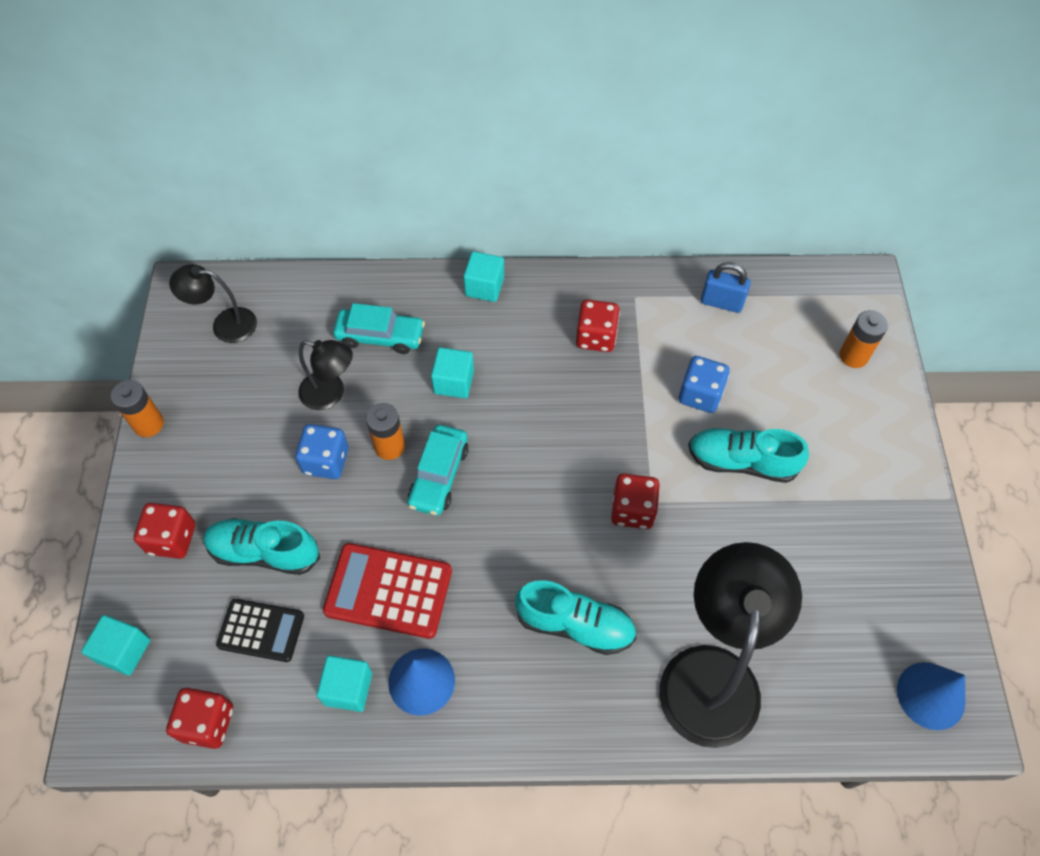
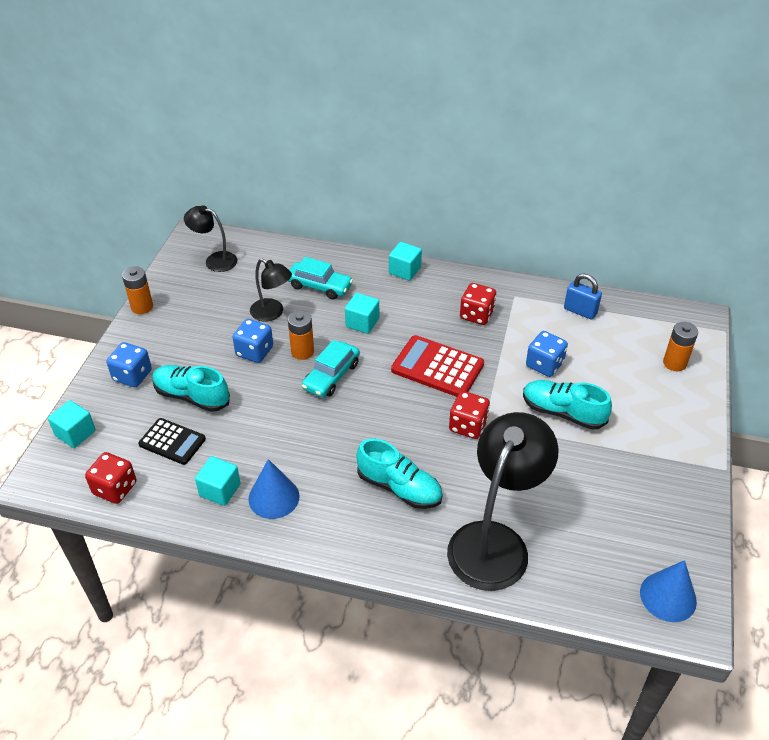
camera: 15 degrees right, 15 degrees down
(172, 539) = (132, 375): red dice -> blue dice
(388, 591) = (270, 437): red calculator -> red calculator (437, 367)

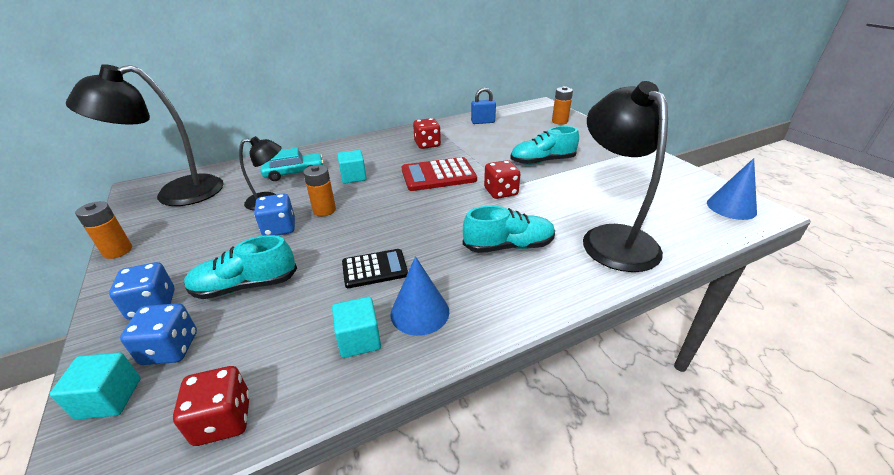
camera: 40 degrees left, 10 degrees down
(172, 442) = (259, 332): black calculator -> black calculator (374, 269)
(215, 260) = (176, 194): black lamp -> black lamp, size x1.90
(331, 376) = (367, 212): turquoise car -> none
(405, 270) = (351, 144): turquoise cube -> none
(544, 364) = (499, 148): blue dice -> blue dice (170, 349)

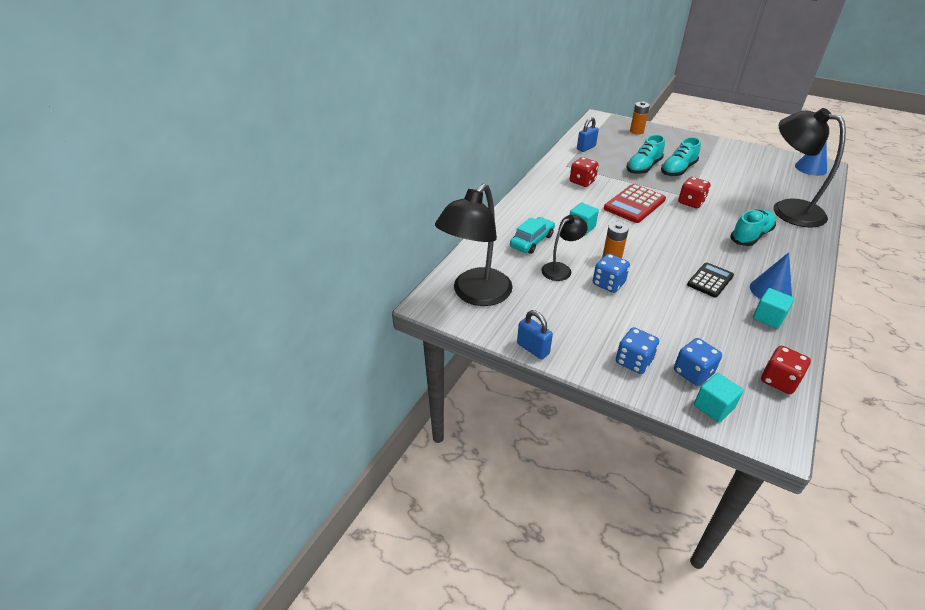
camera: 35 degrees left, 5 degrees up
(118, 251) = (533, 349): orange battery -> blue padlock
(245, 286) = (662, 324): turquoise shoe -> turquoise shoe (643, 167)

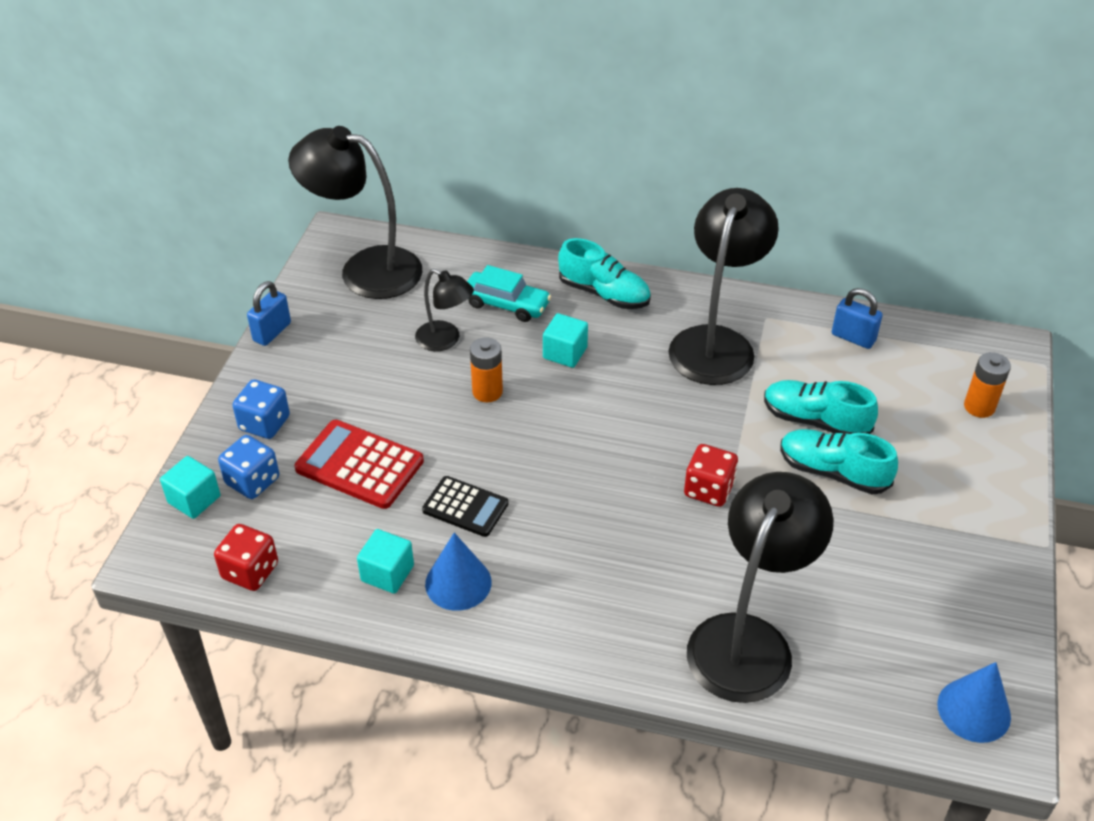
camera: 75 degrees right, 5 degrees up
(582, 181) = (716, 342): red dice -> black lamp
(608, 283) = (424, 391): blue dice -> none
(634, 204) = (666, 412): red calculator -> red calculator (359, 465)
(750, 236) = (621, 570): turquoise shoe -> turquoise shoe (604, 293)

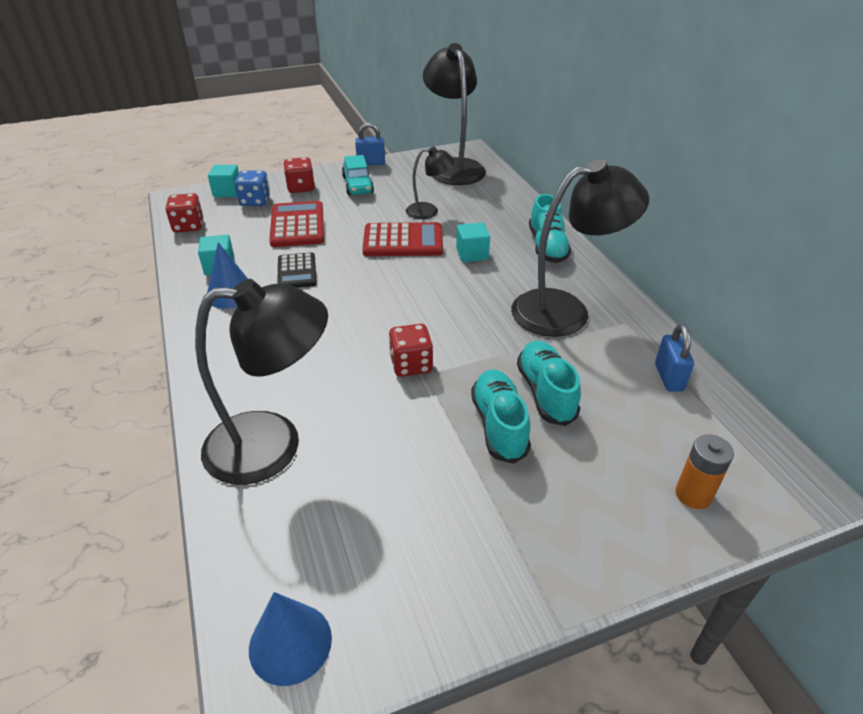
camera: 55 degrees right, 5 degrees down
(264, 423) = (301, 187): blue dice -> red dice
(445, 340) = (429, 211): black lamp -> black lamp turned 90 degrees counterclockwise
(487, 392) = (403, 241): orange battery -> red calculator
(506, 304) = (487, 218): turquoise car -> turquoise car (357, 185)

